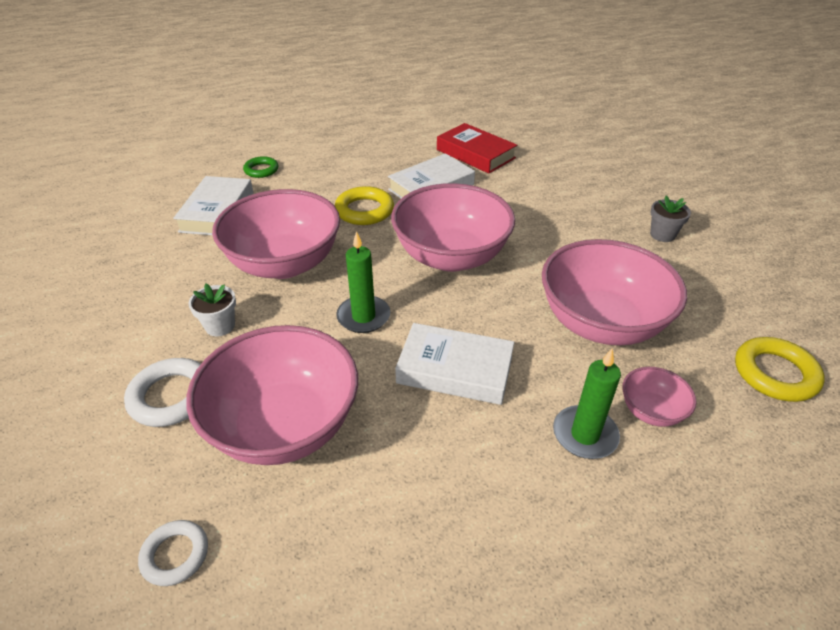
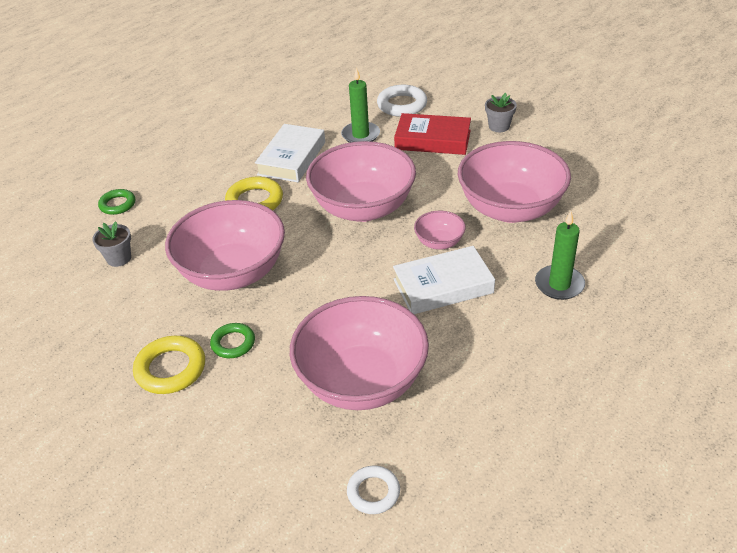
camera: 30 degrees left, 0 degrees up
(171, 396) = (253, 409): white ring -> white ring (402, 105)
(217, 212) = (119, 258): white book -> grey flower pot
(220, 326) = (233, 343): white flower pot -> green ring
(363, 316) = (341, 282): green candle -> green candle (360, 135)
(475, 154) = (301, 114): red book -> red book (433, 140)
(651, 411) = (585, 251): pink bowl -> pink bowl (439, 242)
(775, 373) = (636, 193): yellow ring -> yellow ring (170, 369)

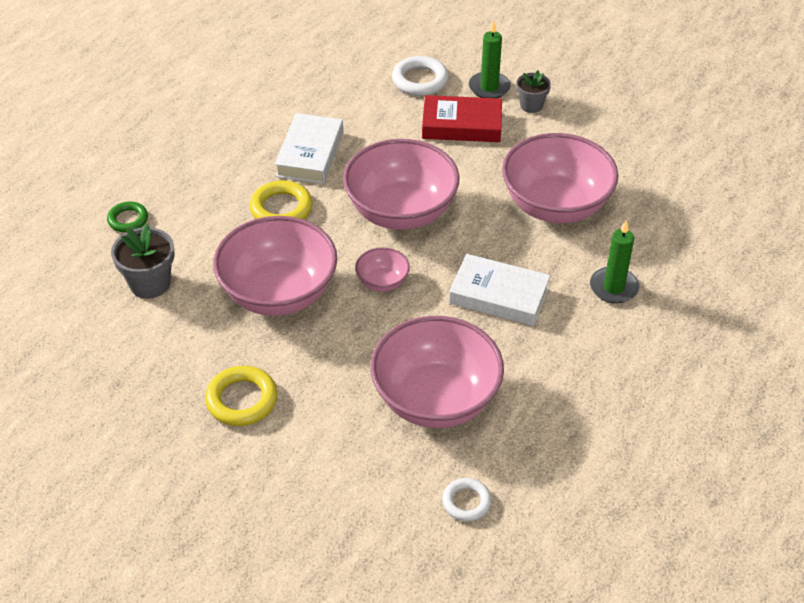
camera: 10 degrees left, 5 degrees up
(119, 258) = (150, 283): grey flower pot -> grey flower pot, size x1.55
(233, 343) = (299, 369): green ring -> none
(360, 135) = (381, 121): green candle -> green candle (489, 87)
(439, 242) = (488, 247): pink bowl -> pink bowl (382, 282)
(443, 286) = (499, 295): white book -> white book turned 45 degrees clockwise

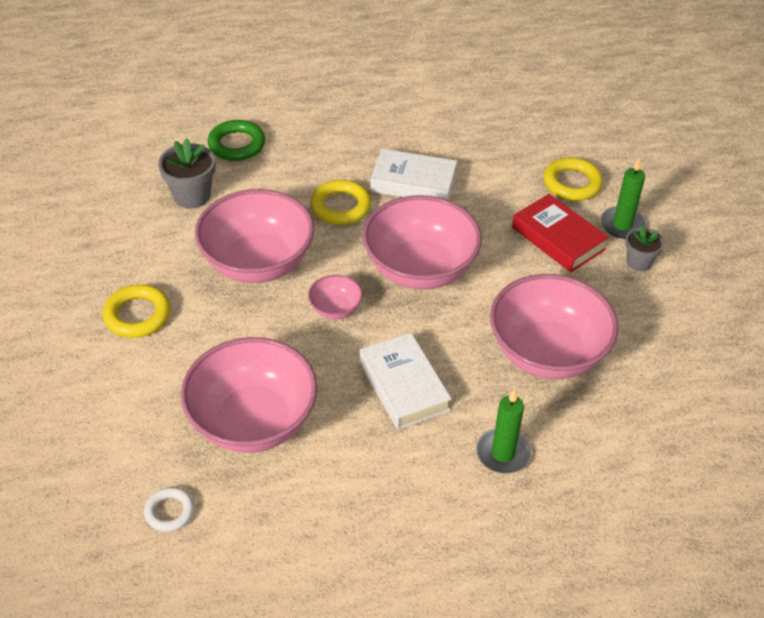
camera: 45 degrees right, 0 degrees up
(128, 220) = (237, 145): green ring -> green ring, size x1.56
(310, 154) = (413, 182): white book -> white book turned 45 degrees clockwise
(420, 80) = (572, 183): white ring -> yellow ring

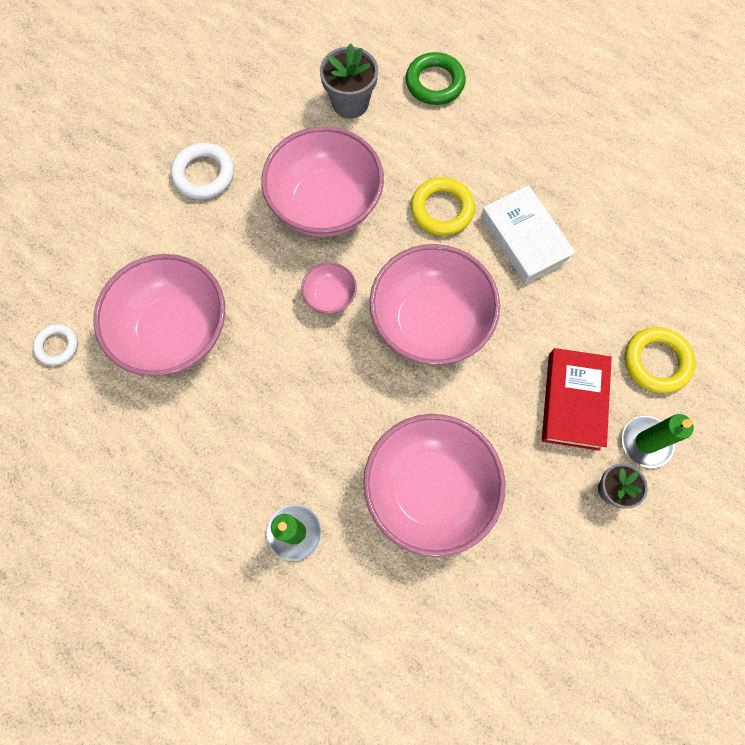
camera: 50 degrees right, 25 degrees up
(137, 315) = (204, 174): yellow ring -> white ring
(404, 386) = (298, 407): white book -> none

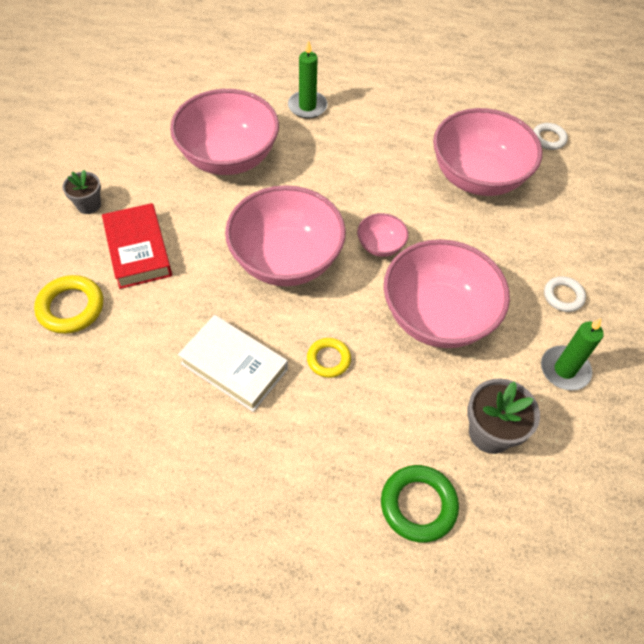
camera: 150 degrees right, 15 degrees down
(204, 174) = (563, 296): white ring -> white ring, size x0.64
(442, 210) = (328, 359): yellow ring -> yellow ring, size x0.64
(646, 442) = (67, 244): green candle -> green candle (564, 370)

